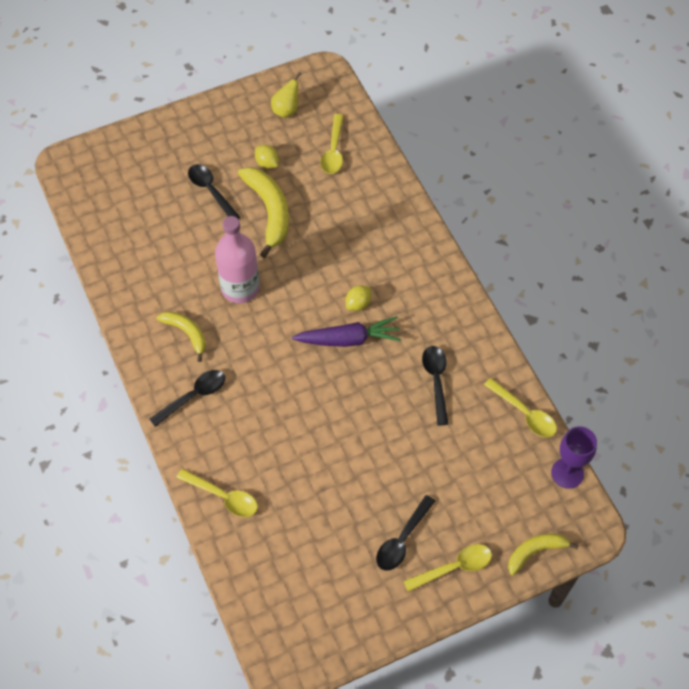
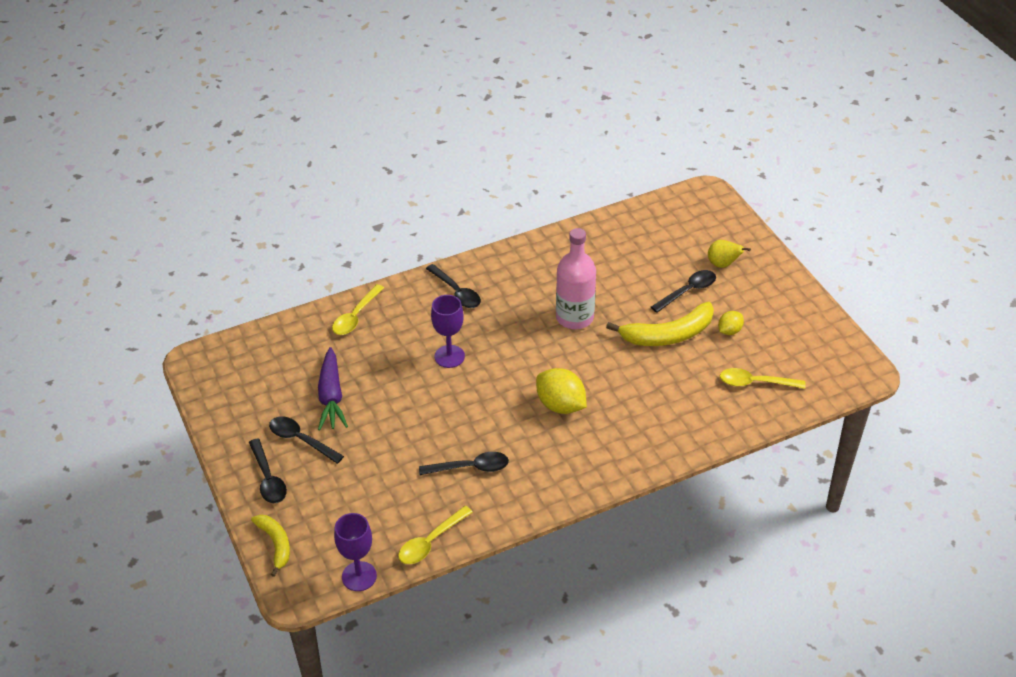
camera: 90 degrees right, 15 degrees down
(187, 333) = (522, 284): yellow banana -> none
(286, 110) = (804, 343): yellow pear -> yellow pear (723, 264)
(289, 401) = (449, 356): none -> purple goblet
(349, 339) = (518, 398): purple carrot -> purple carrot (331, 397)
(358, 304) = (560, 405): yellow lemon -> yellow lemon, size x1.78
(453, 567) = (268, 478): yellow spoon -> black spoon

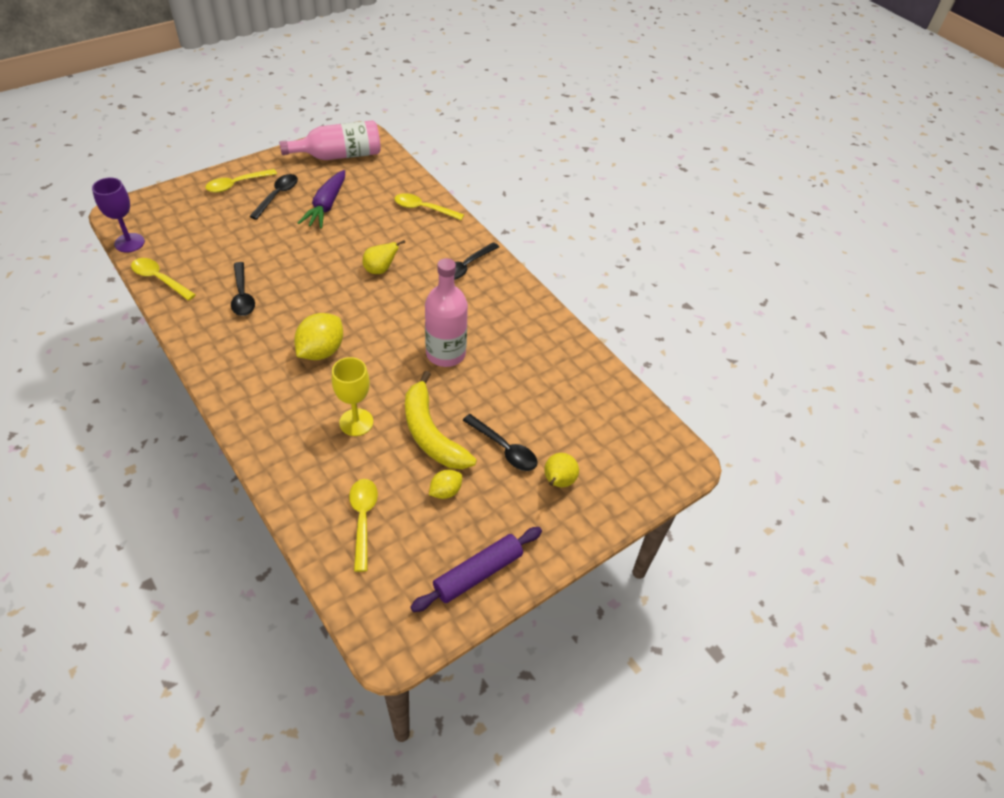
camera: 75 degrees right, 5 degrees up
(234, 383) = (339, 155): none -> pink bottle
(268, 478) = (237, 184): black spoon -> yellow spoon
(275, 544) = (169, 196): yellow banana -> none
(331, 397) = (326, 206): purple carrot -> purple carrot turned 60 degrees counterclockwise
(449, 356) = (380, 270): purple goblet -> yellow pear
(652, 383) = (356, 422): none -> yellow goblet
(729, 331) = (445, 491): yellow lemon -> yellow lemon turned 75 degrees counterclockwise
(805, 319) = (478, 573): none -> purple rolling pin

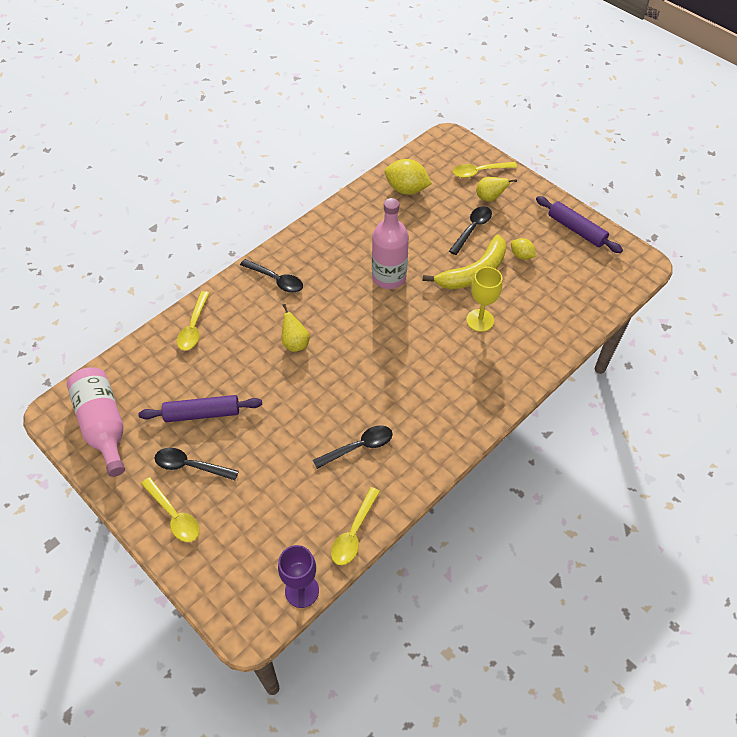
camera: 95 degrees left, 5 degrees up
(321, 351) = (412, 363): yellow lemon -> yellow lemon (406, 189)
(326, 206) = (202, 413): purple carrot -> purple rolling pin
(363, 519) = (563, 297): yellow spoon -> yellow spoon (479, 172)

